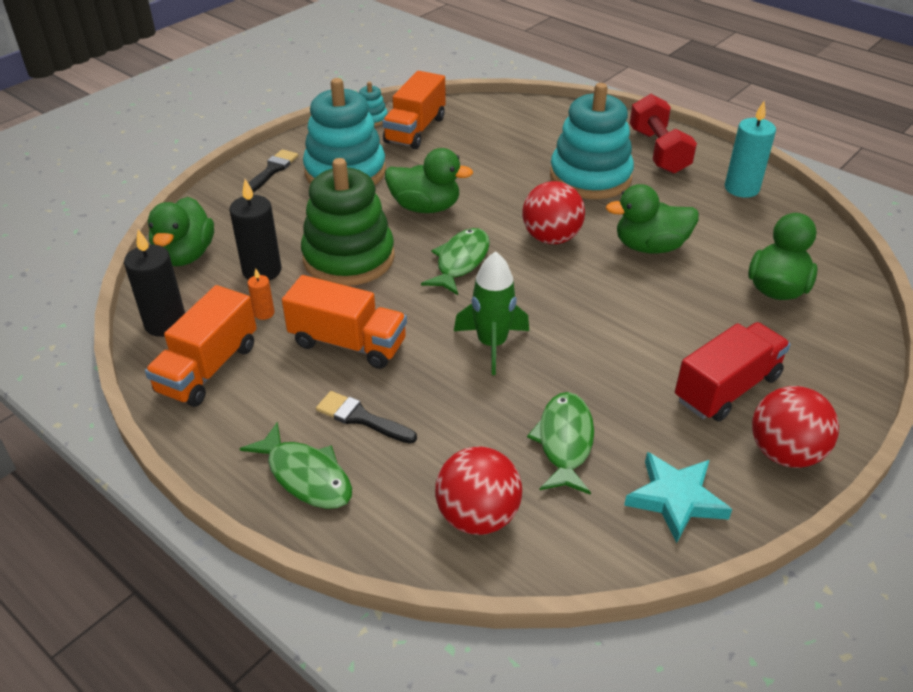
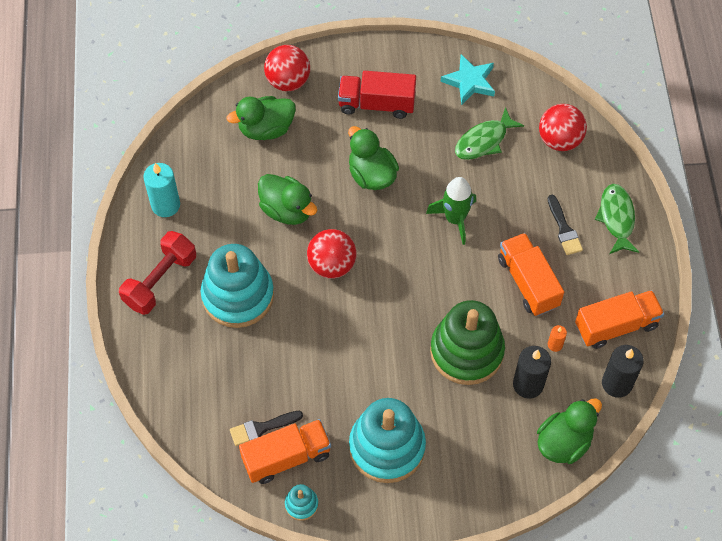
camera: 135 degrees left, 20 degrees up
(272, 170) = (434, 496): black brush -> black brush (262, 428)
(425, 207) = (373, 359): green duck -> green duck (371, 175)
(461, 261) = (405, 291): green fish -> none
(784, 453) = (397, 61): red ball -> red ball (288, 81)

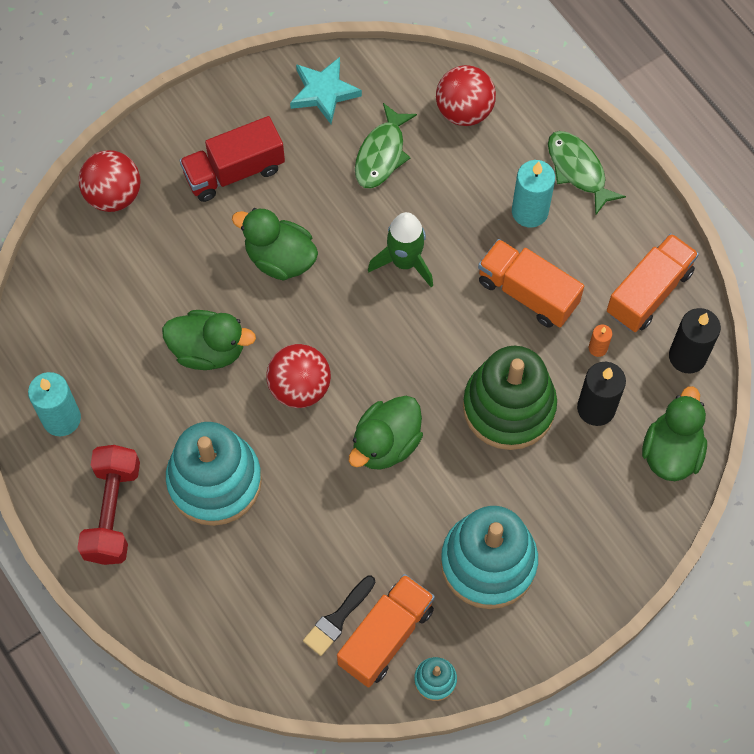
camera: 30 degrees left, 5 degrees up
(266, 129) = (123, 266): green duck -> green duck (386, 444)
(564, 229) = (529, 212): black brush -> turquoise candle

